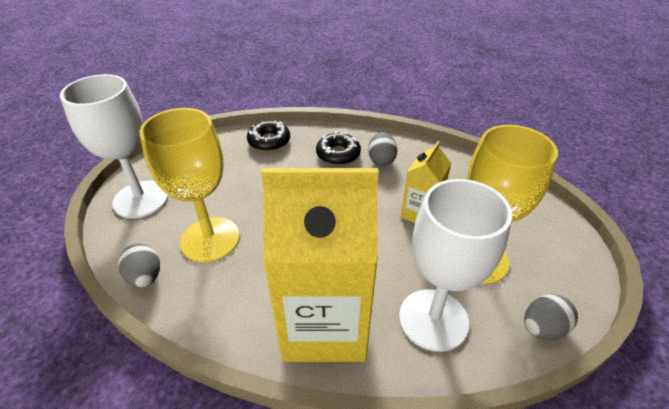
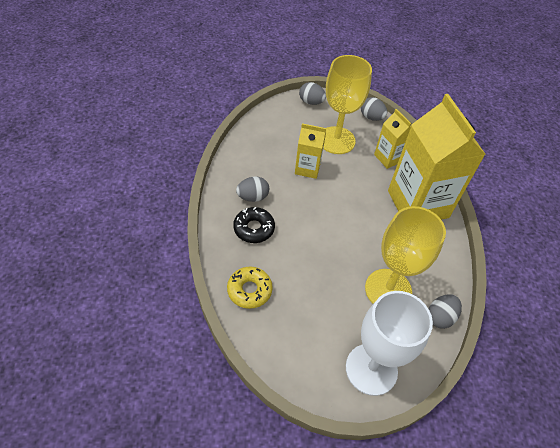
camera: 110 degrees left, 10 degrees up
(269, 141) = (249, 290): black donut -> yellow donut
(433, 319) = (388, 158): white goblet -> yellow carton
(569, 250) = (311, 102): none -> grey egg

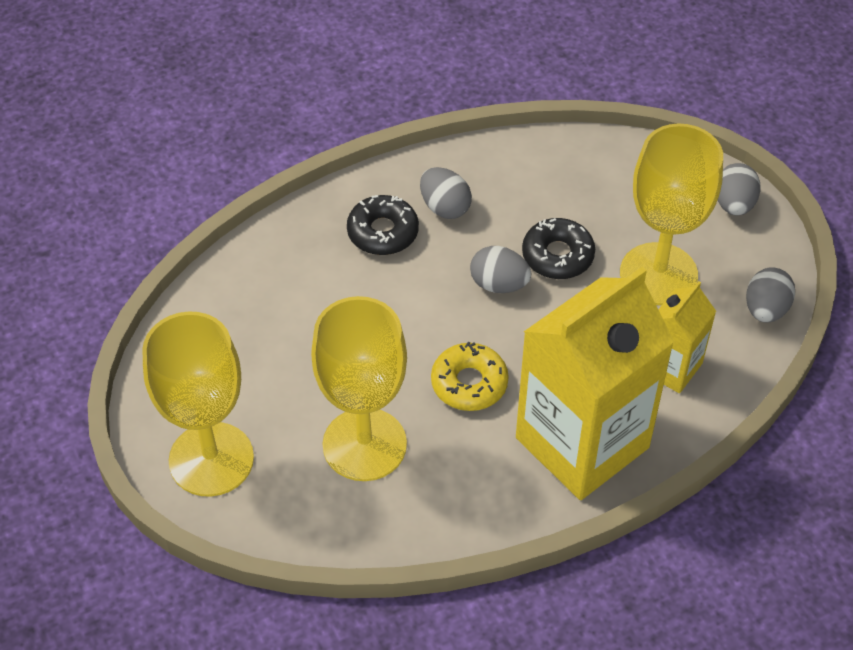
camera: 70 degrees right, 0 degrees up
(249, 290) = (268, 269): yellow donut -> yellow donut (469, 383)
(307, 168) = (557, 255): yellow carton -> black donut
(371, 369) = (211, 459): white goblet -> yellow goblet
(440, 317) = (350, 531): grey egg -> grey egg (499, 284)

